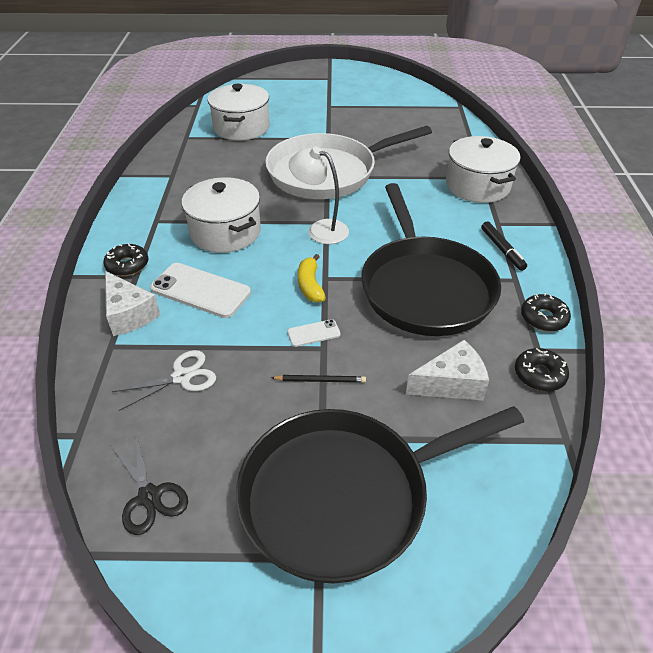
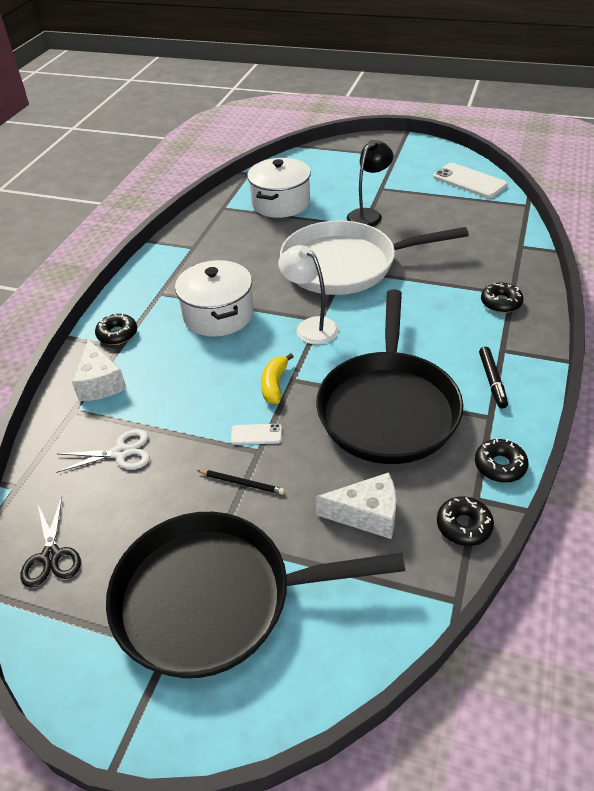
camera: 20 degrees right, 0 degrees up
(200, 290) = (171, 371): white phone -> white phone (469, 181)
(328, 129) = (368, 215): none -> black lamp
(477, 186) = (501, 303): white pot -> black donut

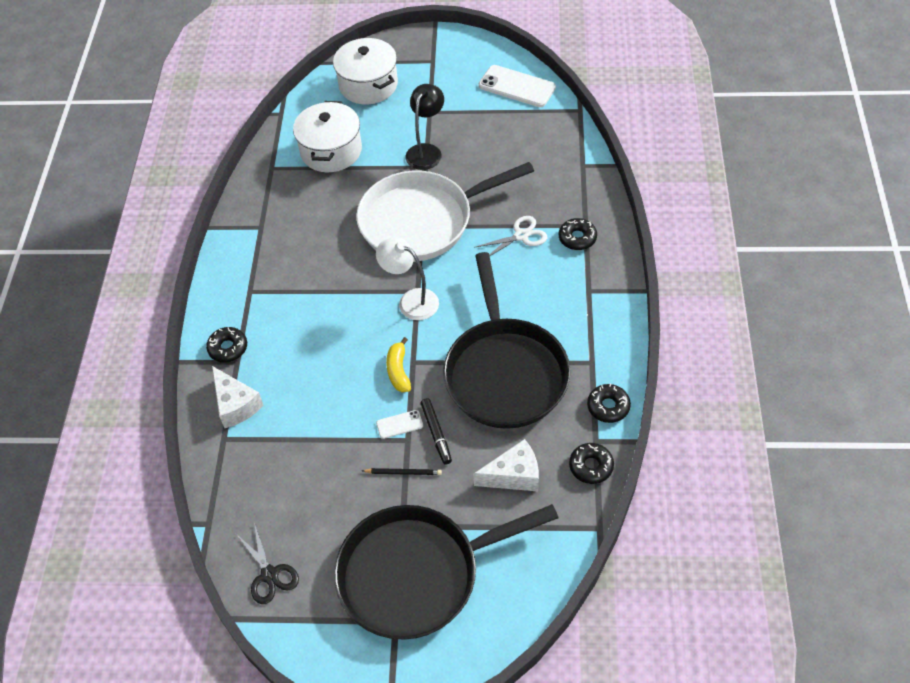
camera: 15 degrees left, 10 degrees up
(121, 453) = (287, 470): white scissors -> white scissors (521, 236)
(218, 315) = (318, 305): white pot -> white pot (368, 85)
(492, 381) = (586, 325): black marker -> black marker (436, 433)

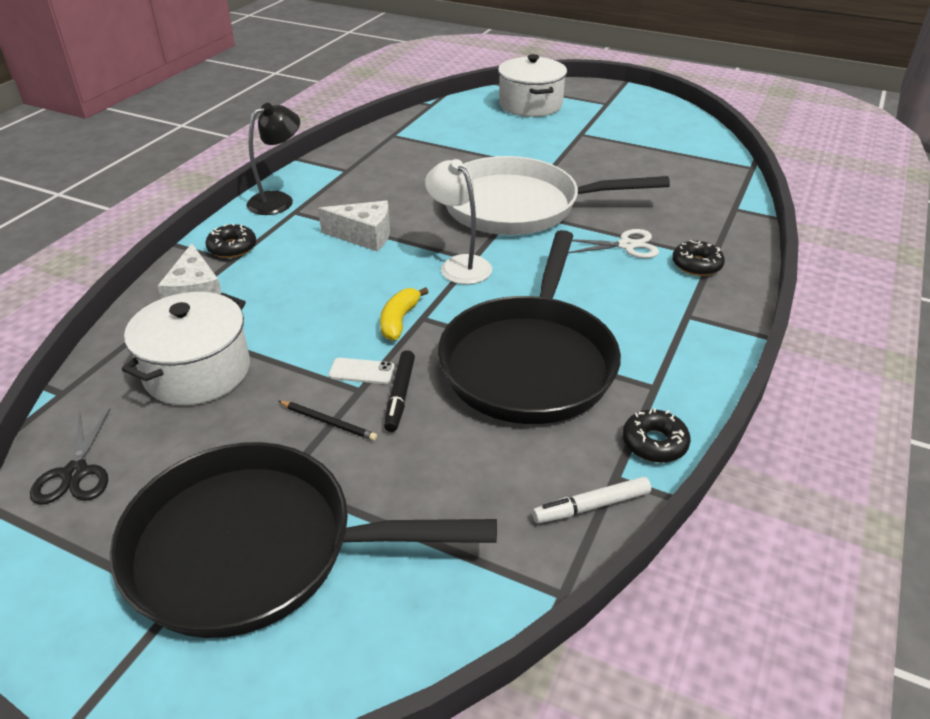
camera: 20 degrees right, 15 degrees down
(331, 151) = (460, 137): white pot -> white pot (197, 371)
(426, 151) = (559, 158): black lamp -> black lamp (278, 200)
(514, 475) = (472, 477): white cheese -> white cheese (364, 236)
(517, 87) = (687, 137): white phone -> none
(591, 466) = (592, 506): black donut -> white marker

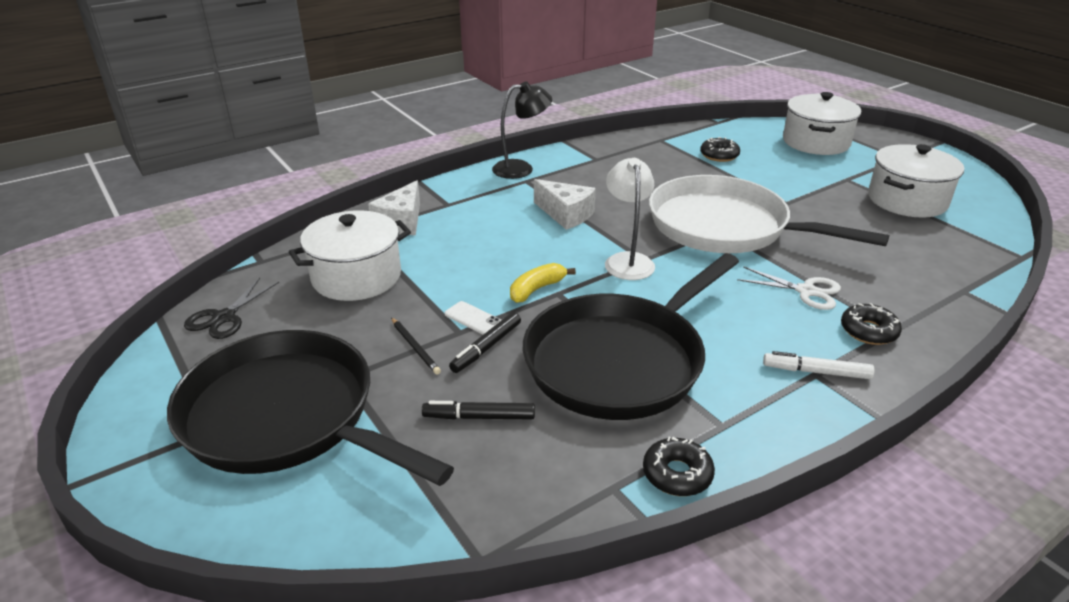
camera: 30 degrees right, 5 degrees down
(232, 248) = (456, 195): black donut -> black donut (719, 155)
(450, 465) = (479, 417): none -> black marker
(592, 506) = (569, 502): white marker -> white marker (816, 372)
(639, 141) = (907, 200): none -> white pot

